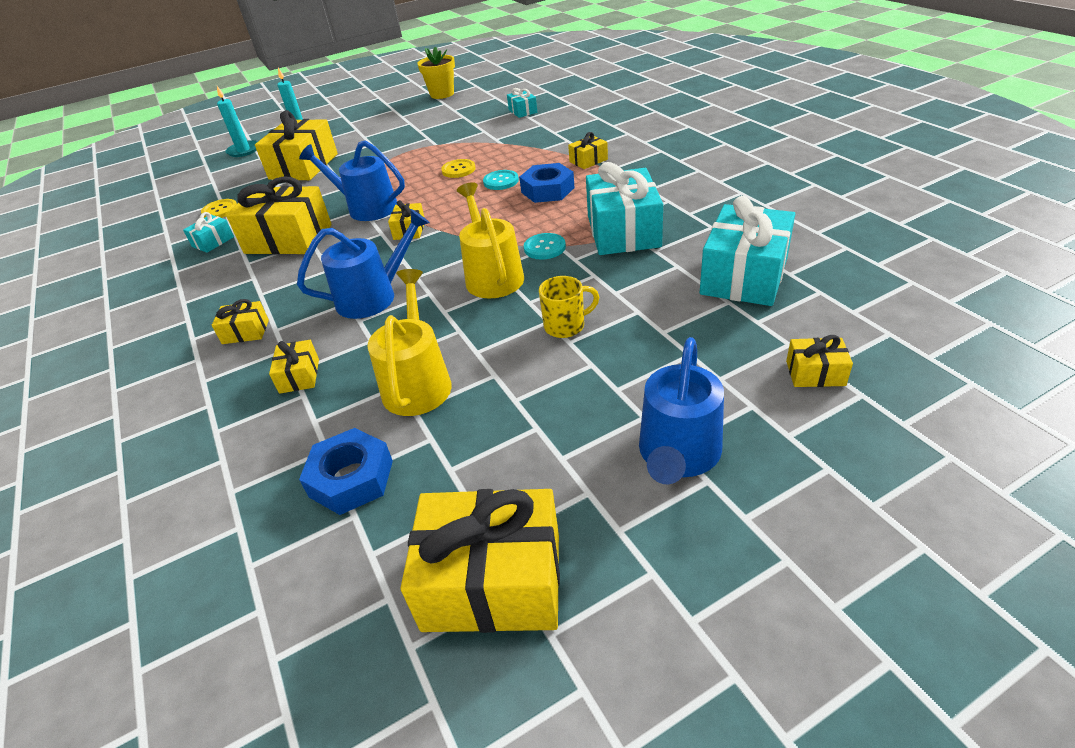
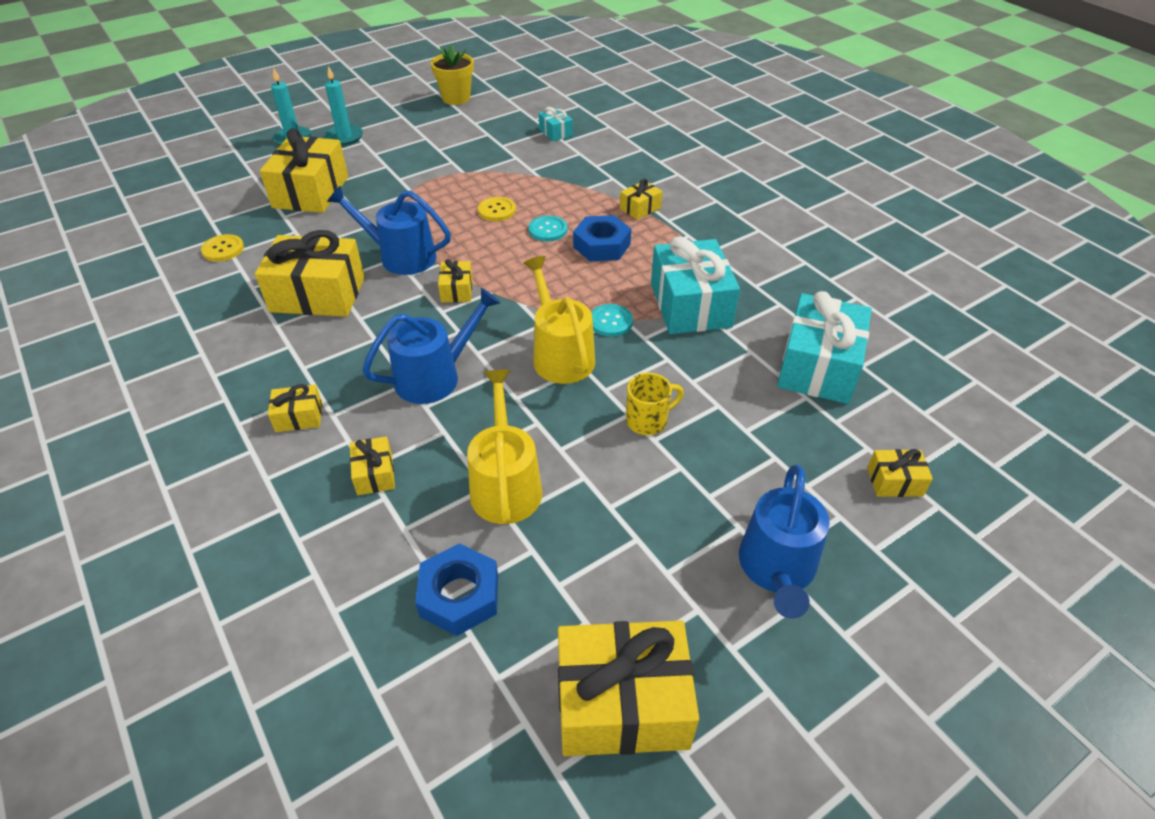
camera: 10 degrees left, 5 degrees up
(213, 242) = (226, 293): turquoise gift -> none
(244, 150) = (229, 162): turquoise candle -> turquoise candle (344, 137)

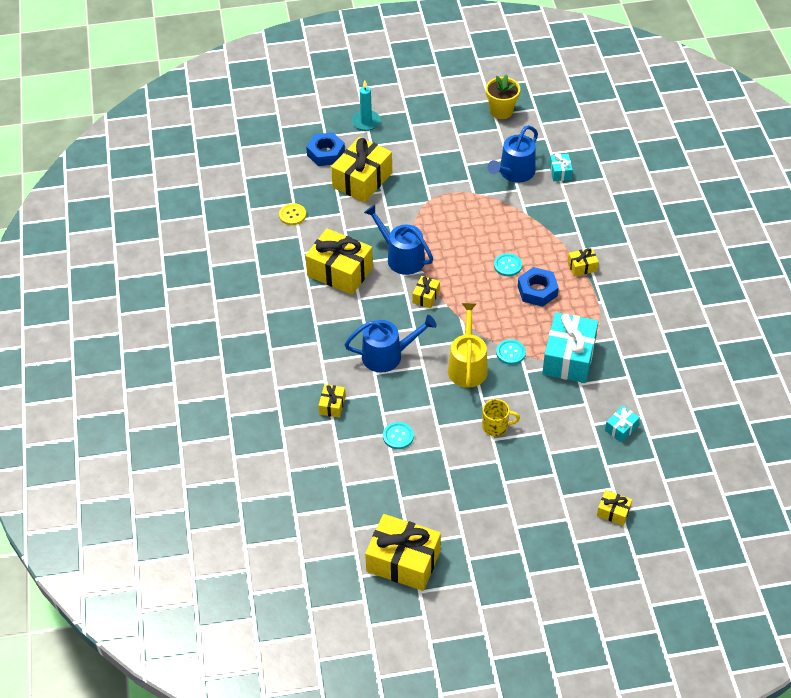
camera: 25 degrees right, 5 degrees up
(299, 417) = (303, 356): yellow gift -> none
(344, 137) = (403, 130): turquoise candle -> none
(459, 595) = (350, 485): blue nut -> blue nut (326, 153)
(497, 210) = (481, 237): yellow button -> none
(505, 485) = (398, 436): yellow watering can -> turquoise button
(777, 569) = (515, 531): blue watering can -> blue watering can (514, 173)
(818, 366) = (621, 428): turquoise gift -> turquoise gift, size x0.47

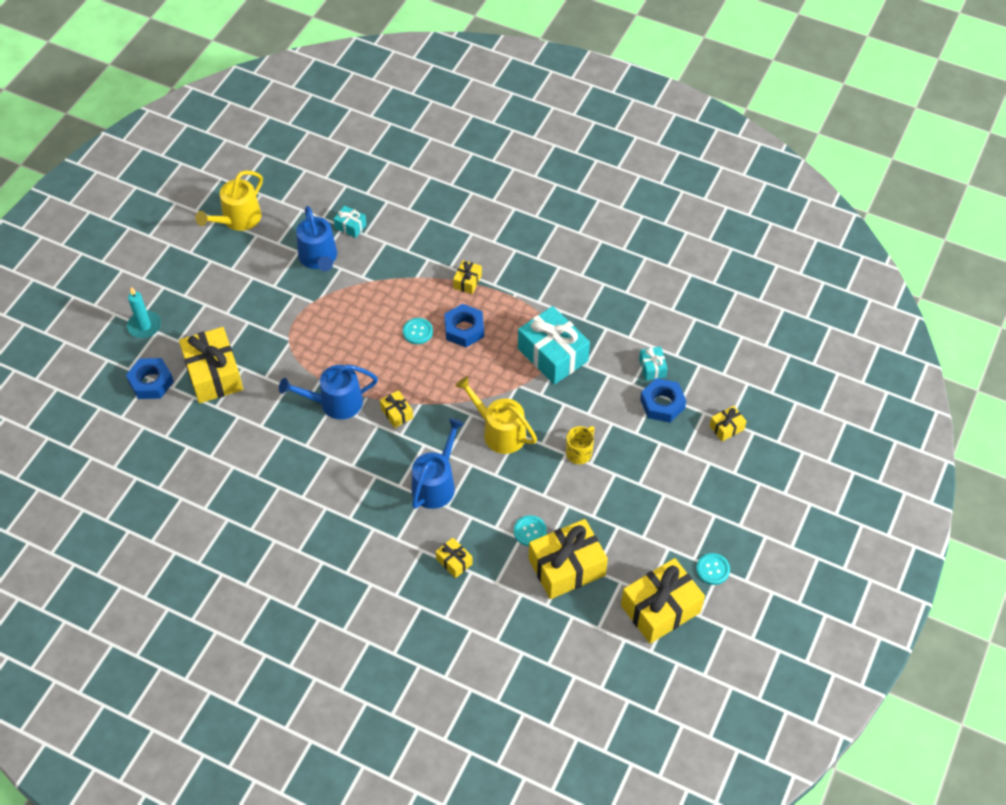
camera: 55 degrees left, 5 degrees up
(292, 215) = (201, 456): yellow button -> none
(340, 272) = (307, 461): yellow gift -> yellow gift (567, 567)
(501, 111) = (238, 219): yellow flower pot -> yellow watering can
(510, 352) = (512, 392): turquoise button -> turquoise button (712, 569)
(593, 455) = (662, 404): none -> blue nut

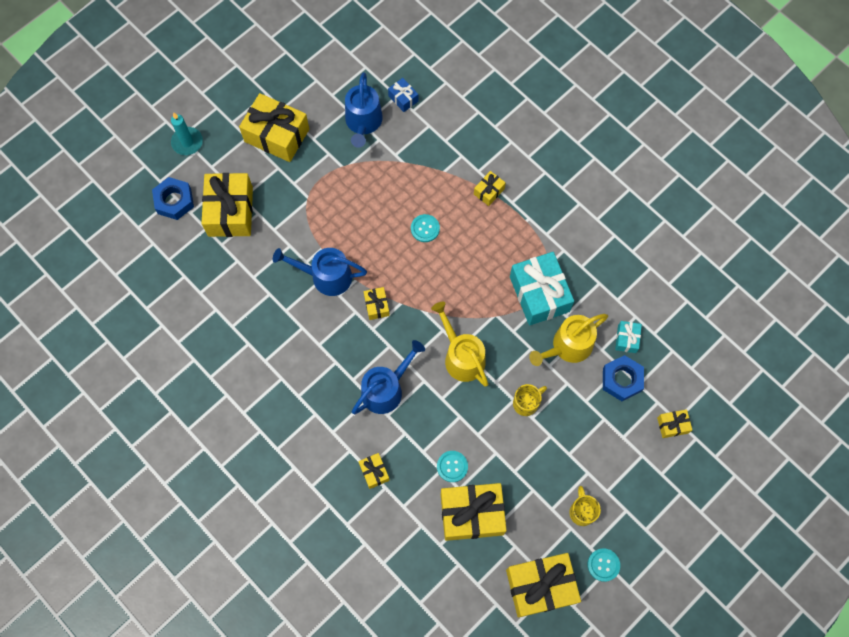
camera: 20 degrees right, 15 degrees up
(235, 294) = (277, 135): none -> yellow gift
(238, 219) = (305, 59): yellow watering can -> yellow watering can (568, 346)
(350, 226) = (403, 98): turquoise gift -> blue gift
(464, 329) = (468, 240): blue nut -> none
(672, 530) = (582, 511): none -> yellow mug

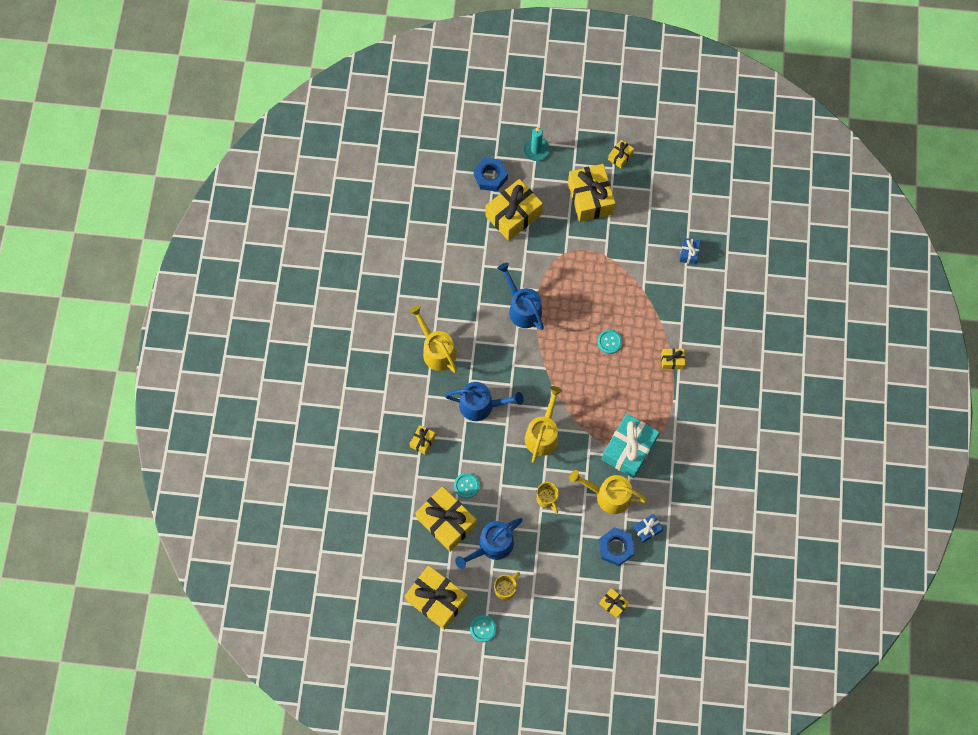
camera: 50 degrees right, 0 degrees up
(297, 386) = (437, 351): none -> yellow watering can
(363, 122) = (648, 243): blue watering can -> blue watering can (492, 545)
(376, 306) = (530, 355): yellow gift -> yellow gift (620, 156)
(526, 403) = (547, 499): yellow mug -> yellow mug turned 45 degrees clockwise
(626, 339) = (647, 529): turquoise gift -> blue gift

